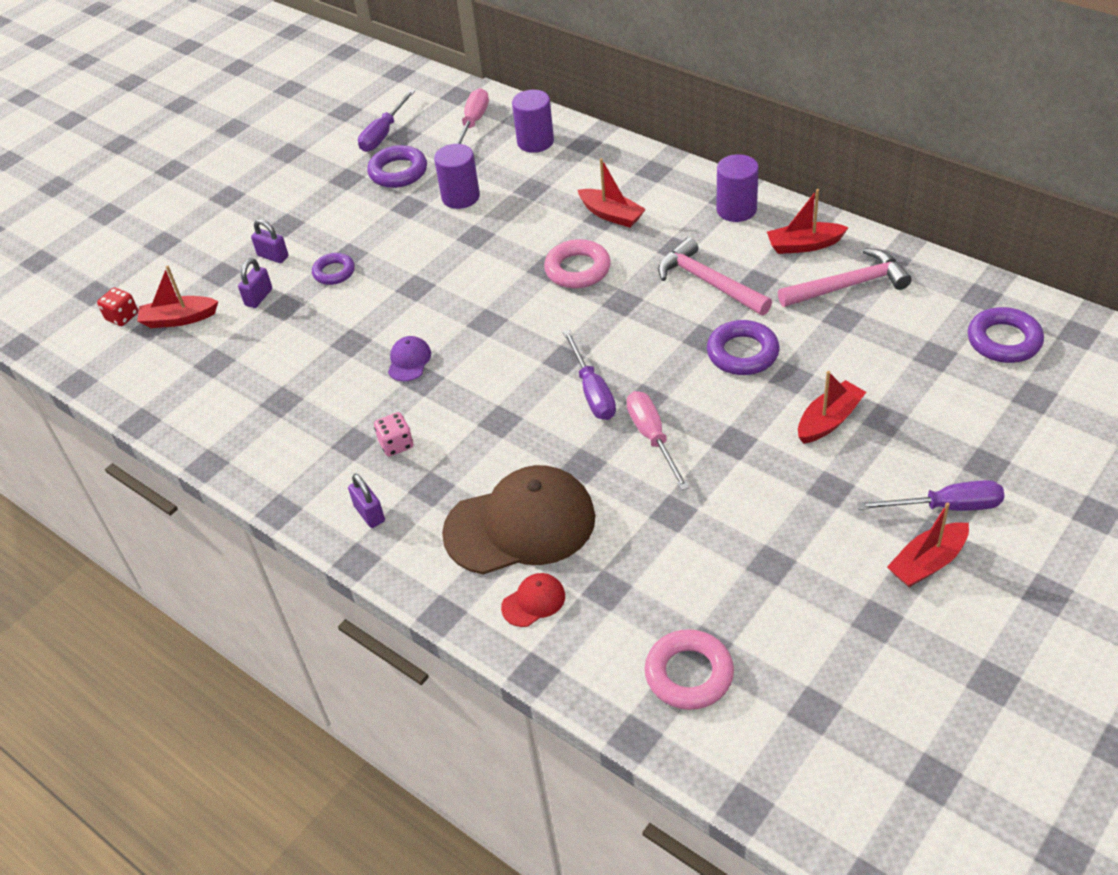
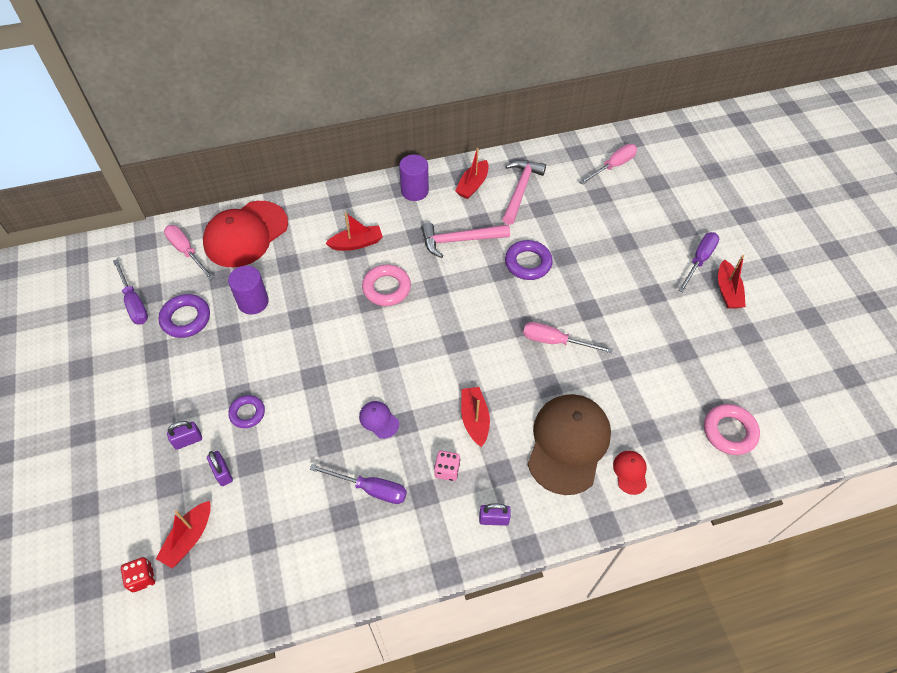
camera: 60 degrees left, 10 degrees up
(535, 142) = (246, 234): purple cylinder -> red cap
(592, 391) = (494, 345): purple screwdriver -> purple screwdriver (370, 489)
(829, 420) = (607, 263): red boat -> red boat (474, 419)
(1004, 341) = (613, 166): purple ring -> pink screwdriver

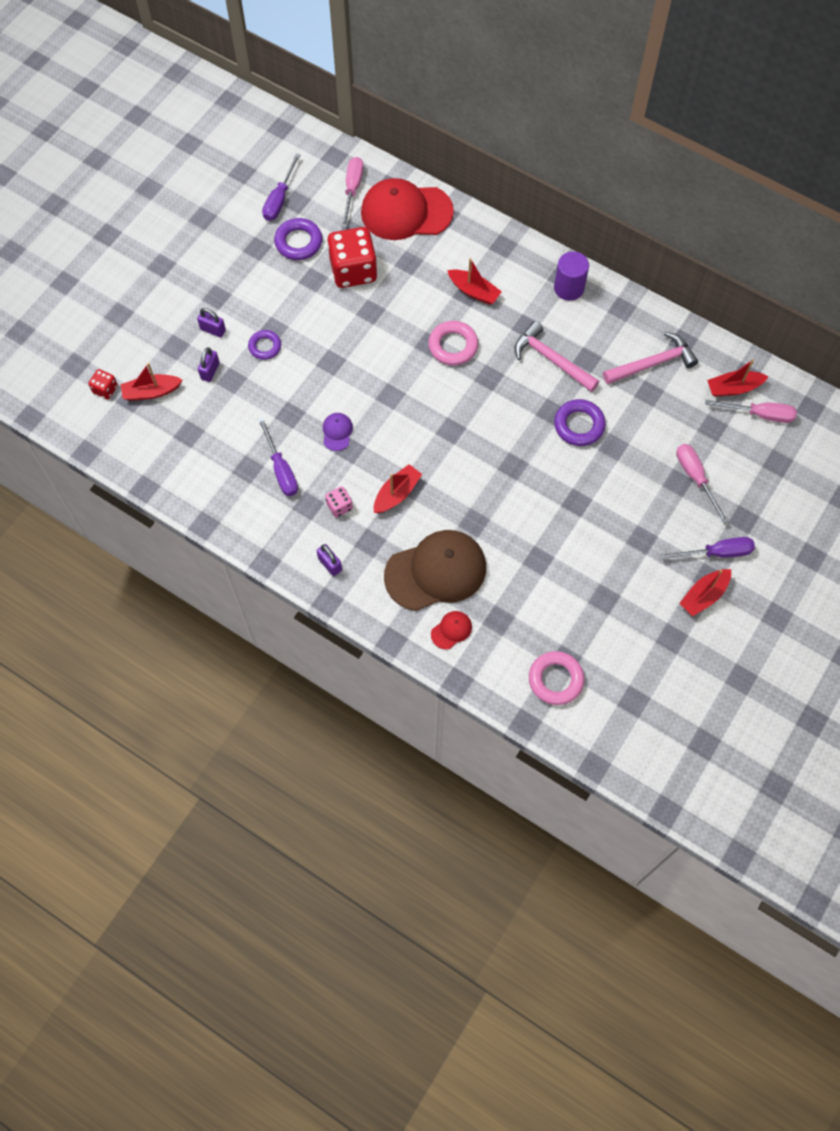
camera: 50 degrees right, 10 degrees up
(253, 302) = (353, 270): purple cylinder -> red dice
(472, 185) = (620, 324): red boat -> red boat (733, 388)
(555, 341) = (520, 499): pink screwdriver -> pink screwdriver (695, 478)

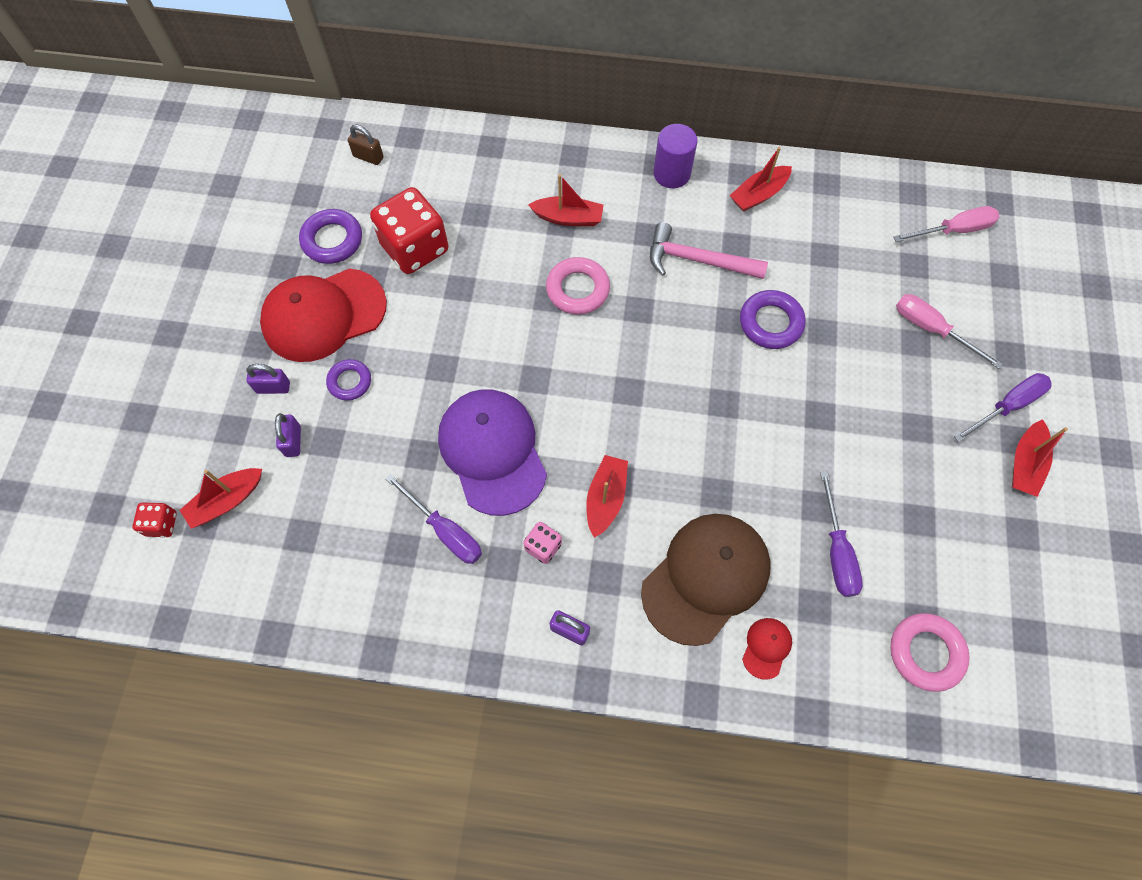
camera: 25 degrees left, 0 degrees up
(279, 199) = (285, 199): purple screwdriver -> purple screwdriver (836, 551)
(337, 432) = (492, 451): purple cap -> purple cap, size x2.39
(352, 189) = (368, 157): pink screwdriver -> brown padlock
(406, 212) = (444, 159): red cap -> red cap (324, 315)
(653, 363) = (810, 220): pink hammer -> none
(733, 388) = (909, 213): red boat -> red boat (758, 194)

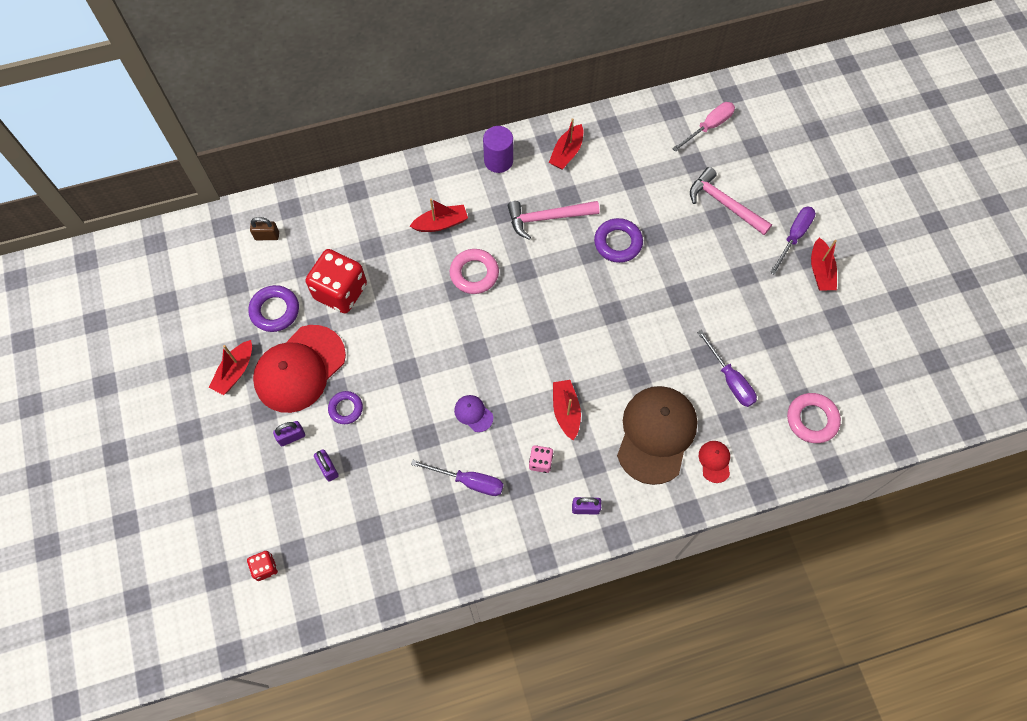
camera: 25 degrees left, 0 degrees up
(227, 501) = (303, 530): red boat -> red boat (235, 371)
(492, 451) = (473, 413): purple cap -> purple cap, size x0.42
(931, 329) = (724, 204): pink screwdriver -> pink hammer

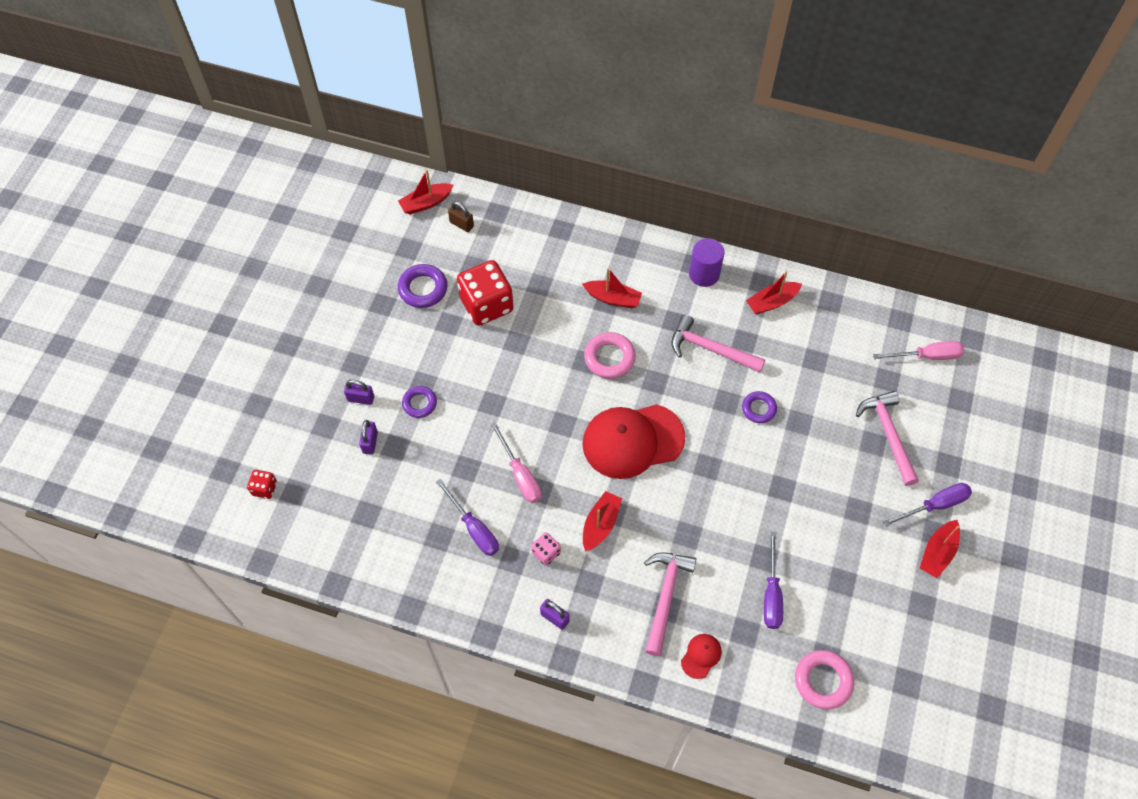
camera: 35 degrees right, 5 degrees down
(235, 371) = (356, 318): red boat -> red boat (426, 203)
(299, 369) = (407, 348): red cap -> red cap (632, 441)
(473, 413) = (520, 475): purple cap -> pink screwdriver
(618, 243) = (758, 409): purple ring -> purple ring, size x0.66
(656, 434) = (665, 597): brown cap -> pink hammer

